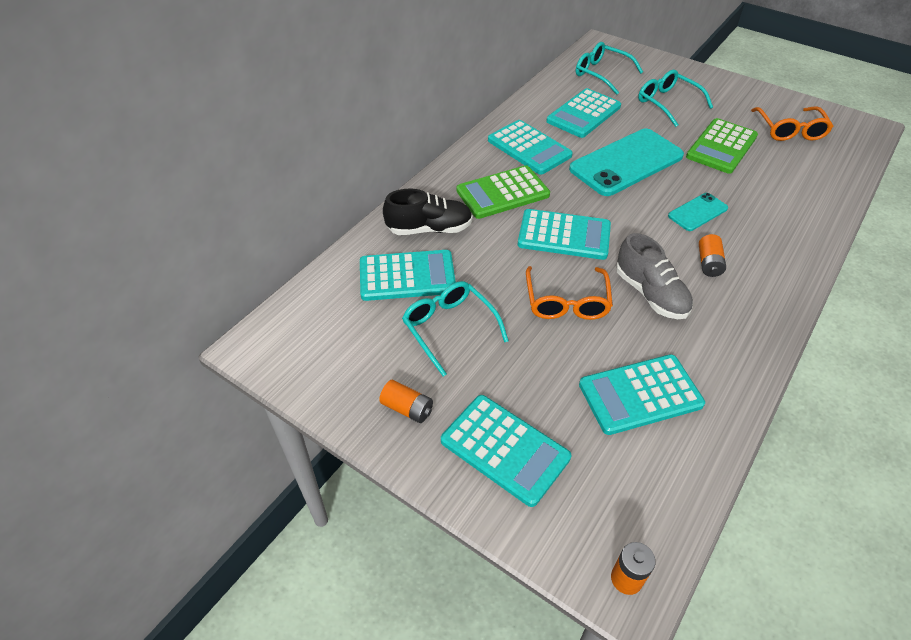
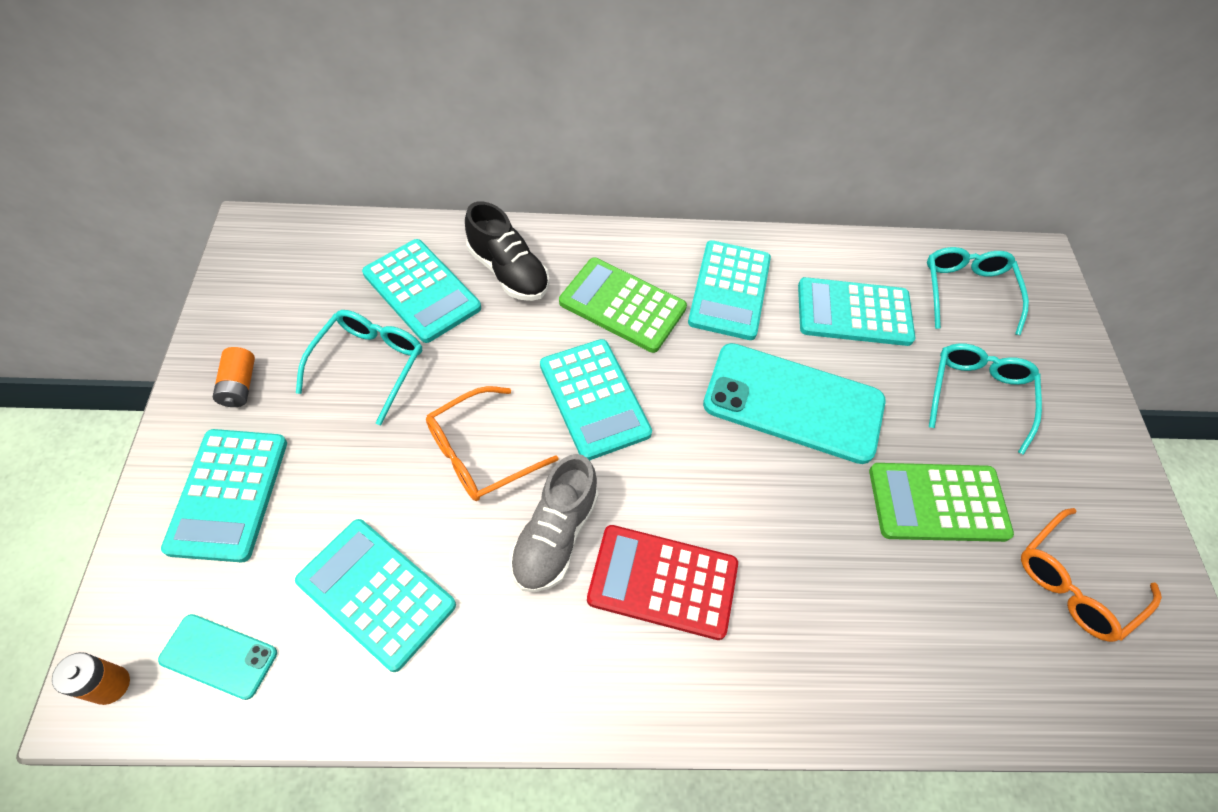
camera: 50 degrees right, 10 degrees up
(697, 212) = (759, 528): turquoise phone -> turquoise phone (219, 656)
(709, 263) = (663, 582): orange battery -> red calculator

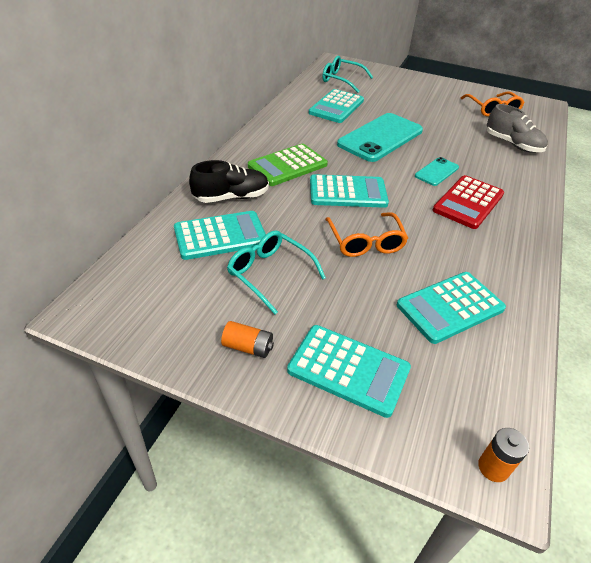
camera: 65 degrees left, 15 degrees down
(219, 656) = (480, 395): turquoise phone -> turquoise phone (436, 172)
(555, 535) = (431, 229): grey shoe -> grey shoe (512, 144)
(729, 290) = (300, 132): turquoise calculator -> none
(938, 502) = (448, 123): green calculator -> none
(977, 395) = (397, 96): turquoise glasses -> none

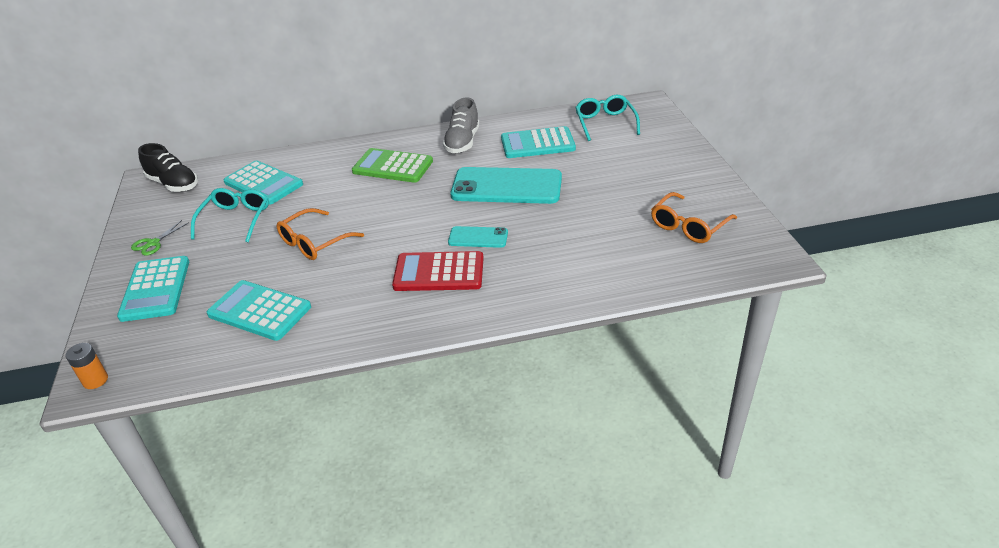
camera: 60 degrees right, 5 degrees down
(231, 197) = (317, 166): black shoe -> black shoe (173, 184)
(248, 347) = (153, 243): orange battery -> green scissors
(347, 192) = (382, 207): turquoise calculator -> none
(512, 144) = (611, 264): grey shoe -> grey shoe (462, 142)

